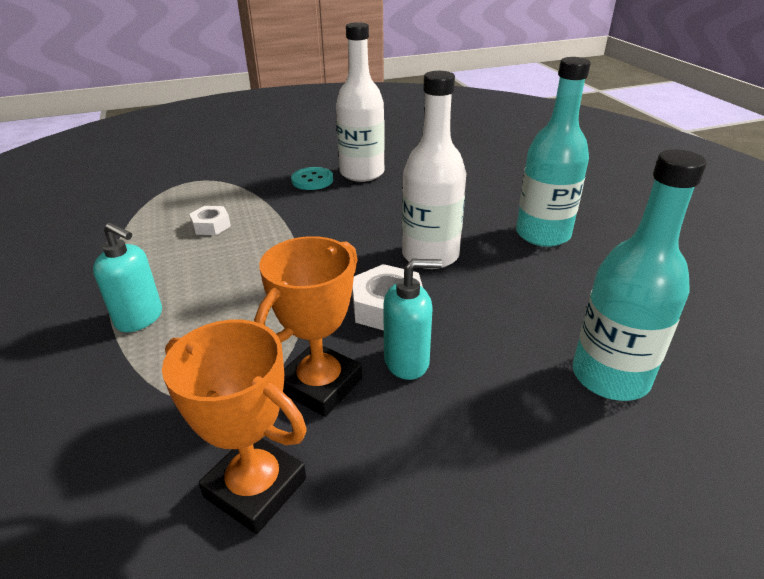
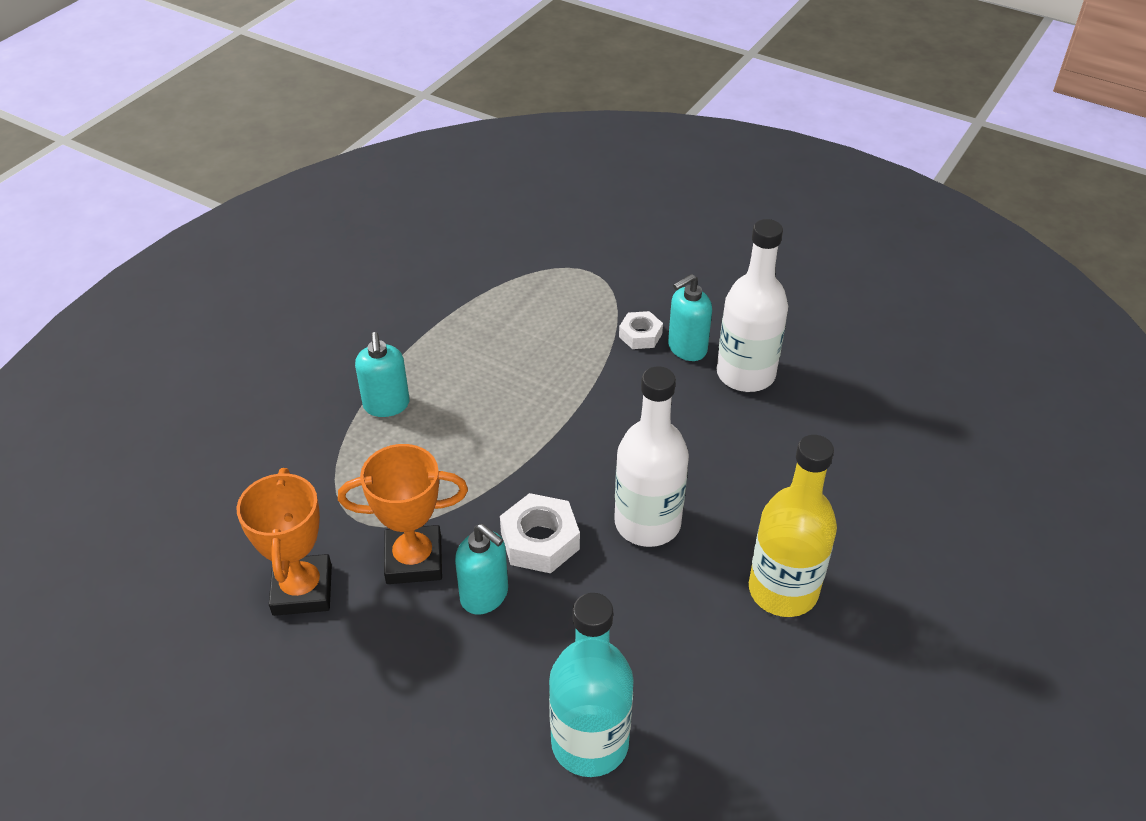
camera: 50 degrees right, 10 degrees up
(211, 226) = (535, 344): white nut -> white nut (640, 335)
(312, 180) = (687, 348): turquoise button -> turquoise soap dispenser
(542, 234) = (783, 590): turquoise bottle -> yellow bottle

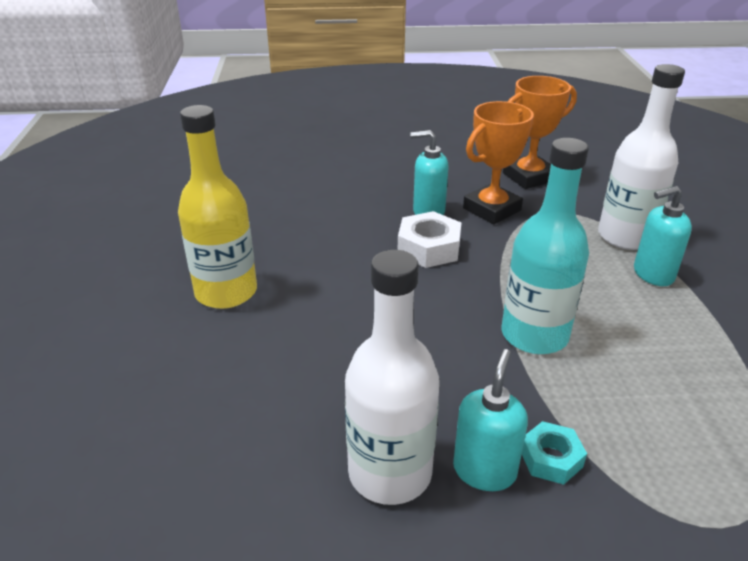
camera: 145 degrees right, 10 degrees down
(302, 590) = (529, 177): orange trophy -> orange trophy turned 75 degrees counterclockwise
(386, 405) = (652, 274): turquoise soap dispenser -> turquoise soap dispenser turned 60 degrees counterclockwise
(590, 743) = (302, 186): turquoise bottle -> turquoise bottle (534, 335)
(640, 335) = (551, 458): white nut -> turquoise nut
(647, 523) = (364, 289): white bottle -> white bottle (625, 237)

